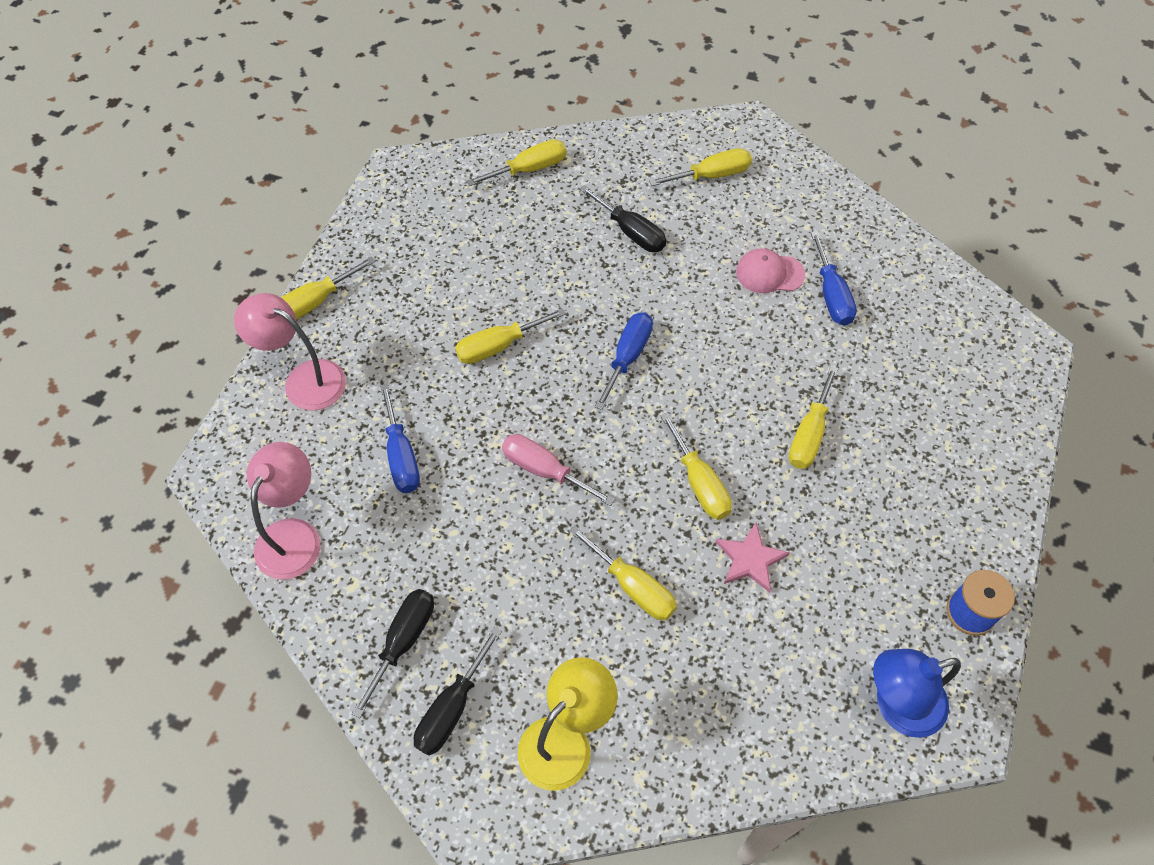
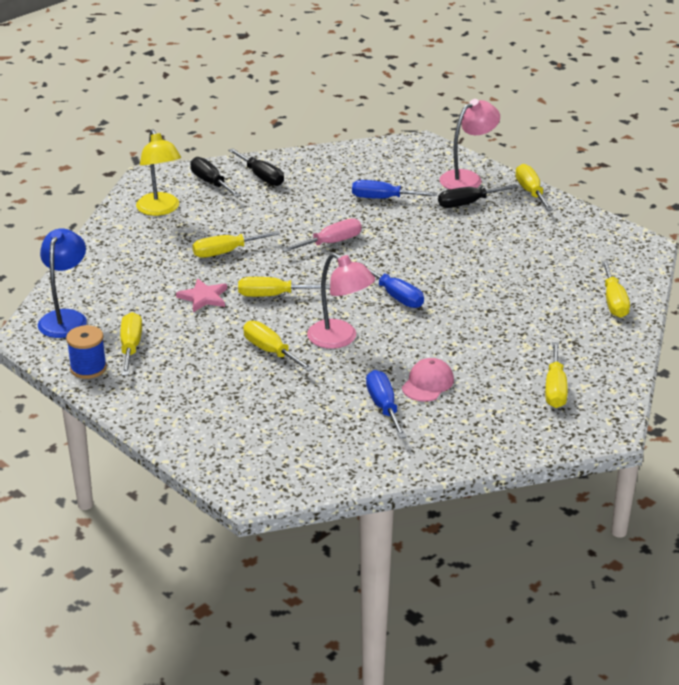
camera: 115 degrees right, 25 degrees down
(294, 535) = (356, 158): pink lamp -> pink lamp (340, 339)
(498, 346) = (444, 249): yellow screwdriver -> yellow screwdriver (131, 347)
(631, 232) = (515, 330): black screwdriver -> black screwdriver (468, 203)
(831, 295) = (383, 406): blue screwdriver -> blue screwdriver turned 60 degrees clockwise

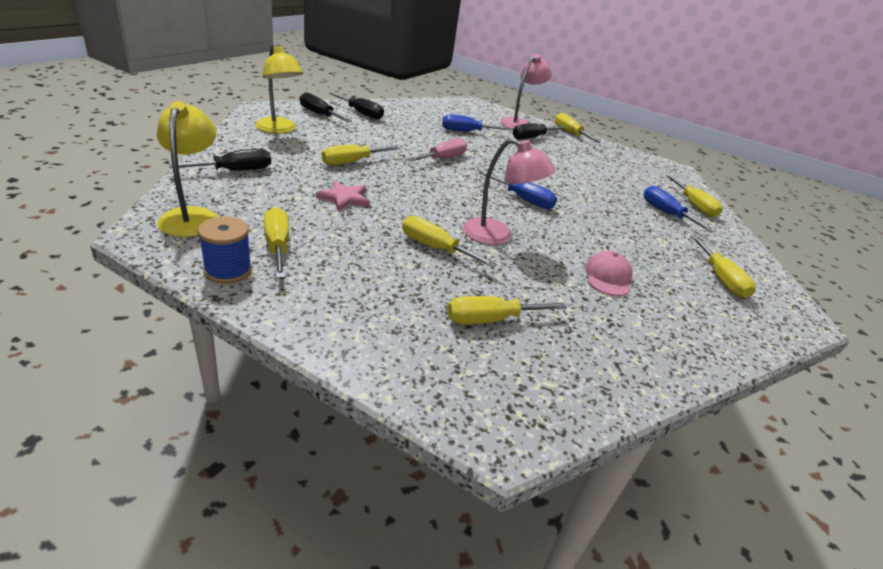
camera: 20 degrees left, 0 degrees up
(65, 318) = (192, 216): blue lamp -> yellow lamp
(108, 267) = (235, 171): none -> black screwdriver
(272, 295) = (412, 197): yellow screwdriver -> yellow screwdriver (490, 320)
(383, 406) = (584, 303): blue screwdriver -> blue screwdriver (666, 213)

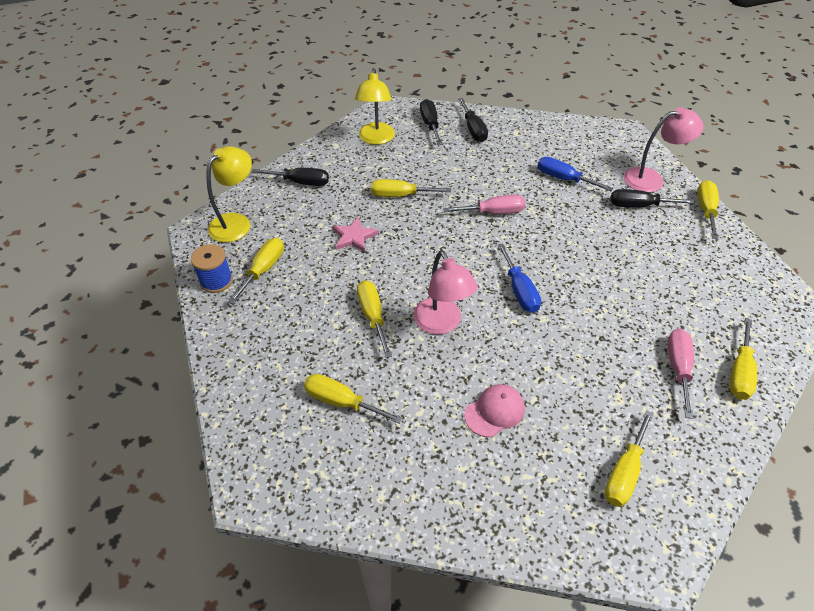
camera: 45 degrees right, 15 degrees up
(666, 213) = (678, 368): blue screwdriver -> pink screwdriver

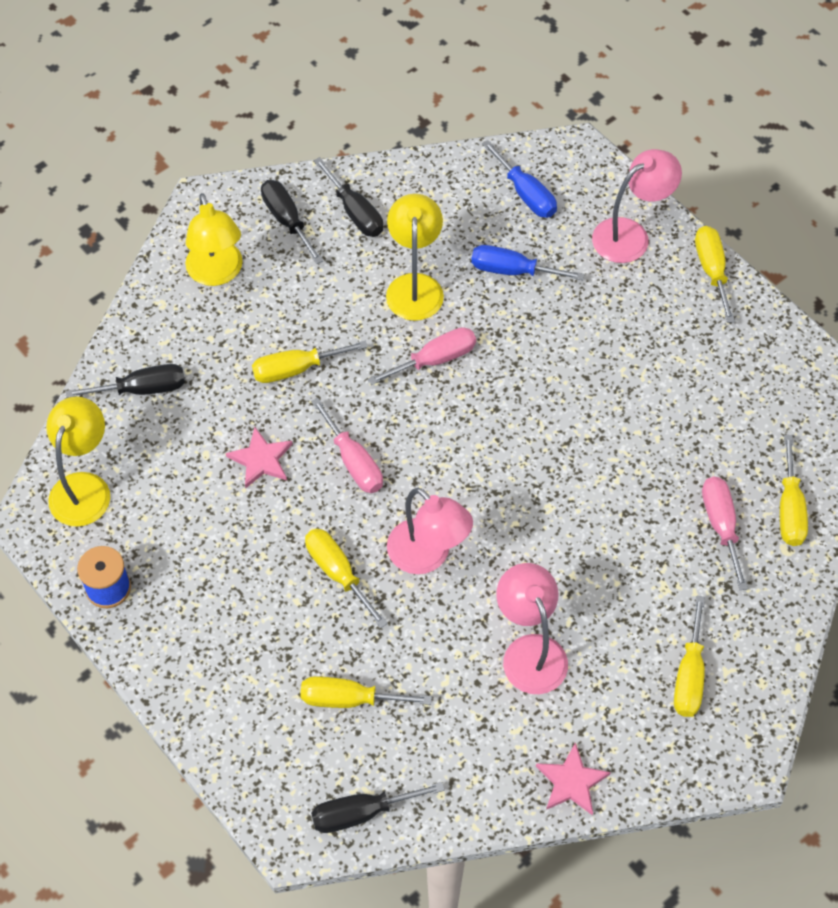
camera: 20 degrees left, 10 degrees up
(263, 270) = (163, 551): yellow screwdriver -> none
(414, 254) = (353, 462): none -> pink screwdriver
(494, 411) = (530, 651): pink cap -> pink lamp
(495, 527) = (571, 782): none -> pink star
(496, 172) = (415, 286): none -> yellow lamp
(519, 290) = (508, 476): blue screwdriver -> blue screwdriver (526, 194)
(639, 206) = (624, 289): black screwdriver -> black screwdriver (361, 813)

